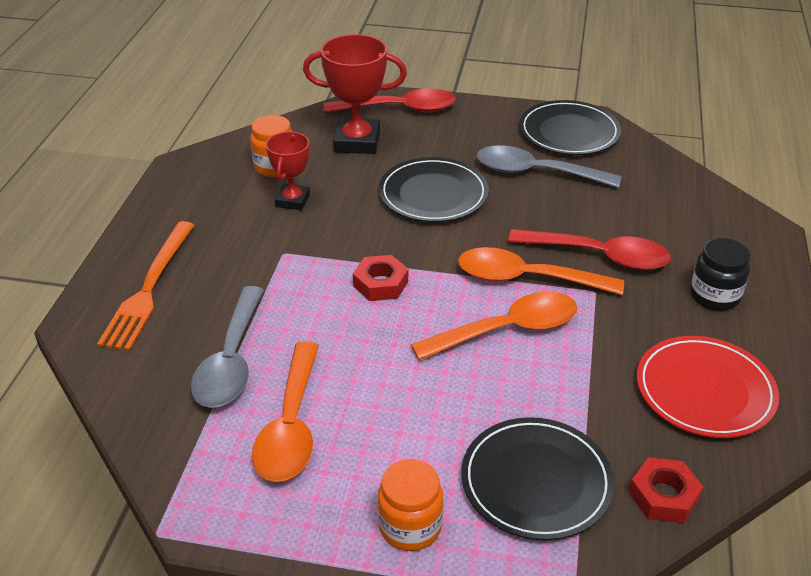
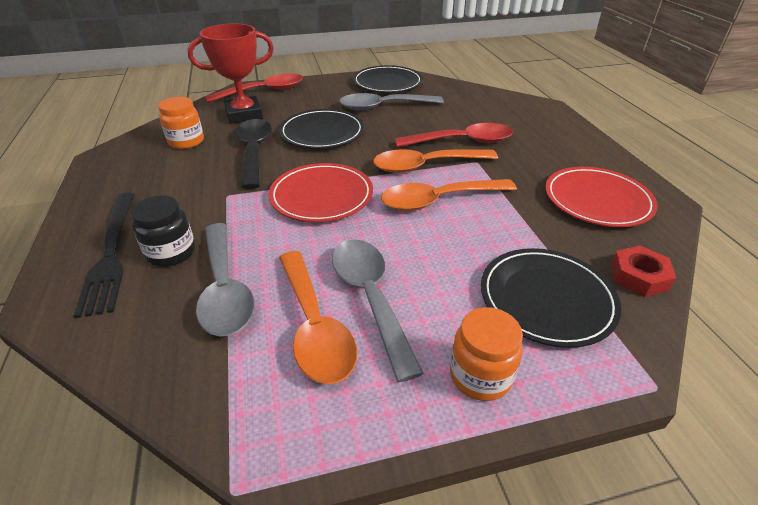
camera: 25 degrees left, 0 degrees up
(149, 288) = (111, 253): orange fork -> black fork
(292, 201) = (214, 159): red trophy -> none
(340, 201) = (254, 151): none -> black spoon
(359, 416) = (370, 298): none -> grey spoon
(380, 284) = (321, 196): red nut -> red plate
(507, 330) = (438, 200): orange spoon -> orange spoon turned 150 degrees counterclockwise
(714, 296) = (551, 146): black jar -> black jar (171, 253)

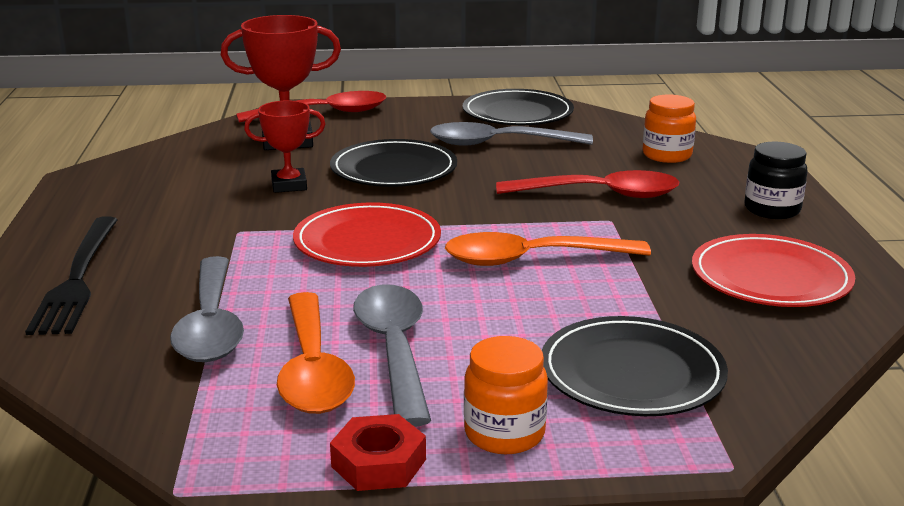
camera: 10 degrees right, 15 degrees down
(171, 253) = (152, 284): black jar -> black jar (772, 210)
(186, 141) = (198, 167): orange jar -> orange jar (667, 155)
(254, 151) = (289, 185): black spoon -> red trophy
(426, 166) = (531, 219): orange spoon -> none
(638, 276) = (778, 363): red nut -> red nut (378, 463)

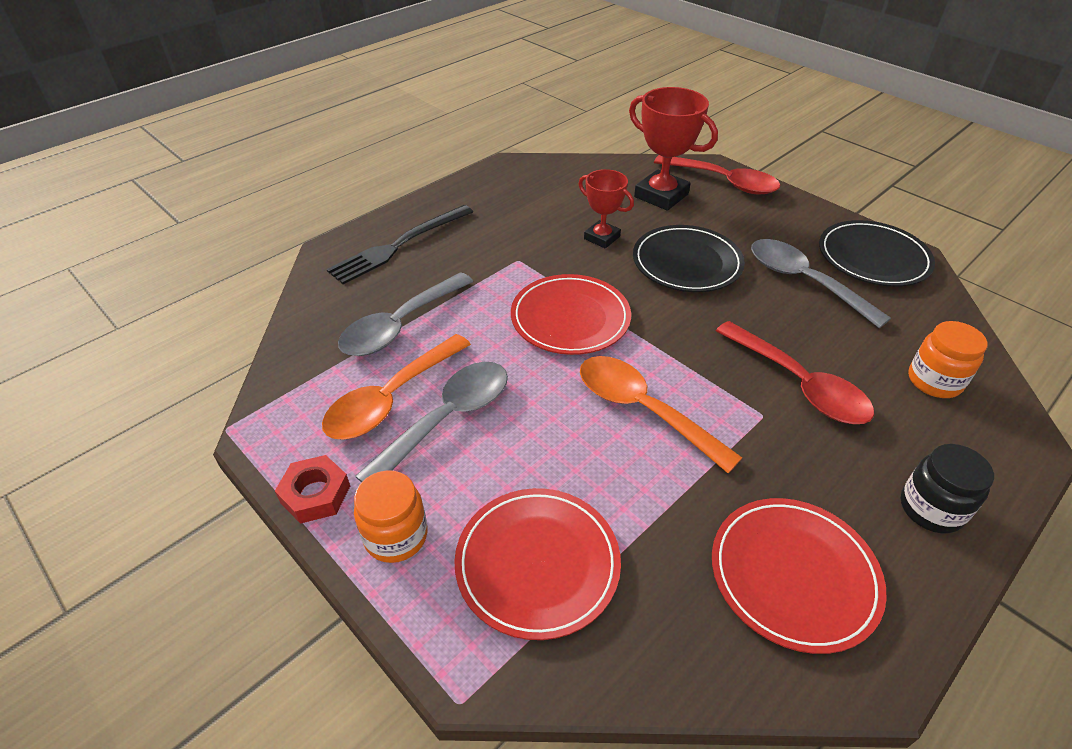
camera: 50 degrees right, 20 degrees up
(632, 373) = (537, 563): black plate -> red plate

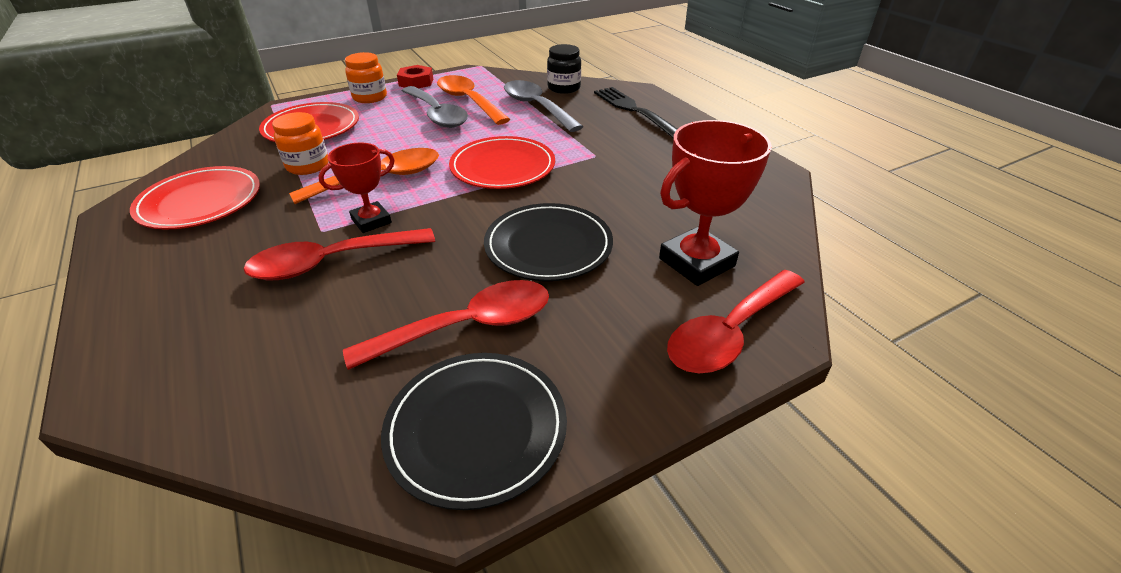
camera: 105 degrees right, 5 degrees down
(602, 238) = (615, 203): red trophy -> red trophy (371, 221)
(804, 281) = (467, 326): grey spoon -> red spoon
(931, 509) = (152, 284): black jar -> black jar (564, 88)
(934, 381) = (242, 364): orange jar -> orange jar (308, 166)

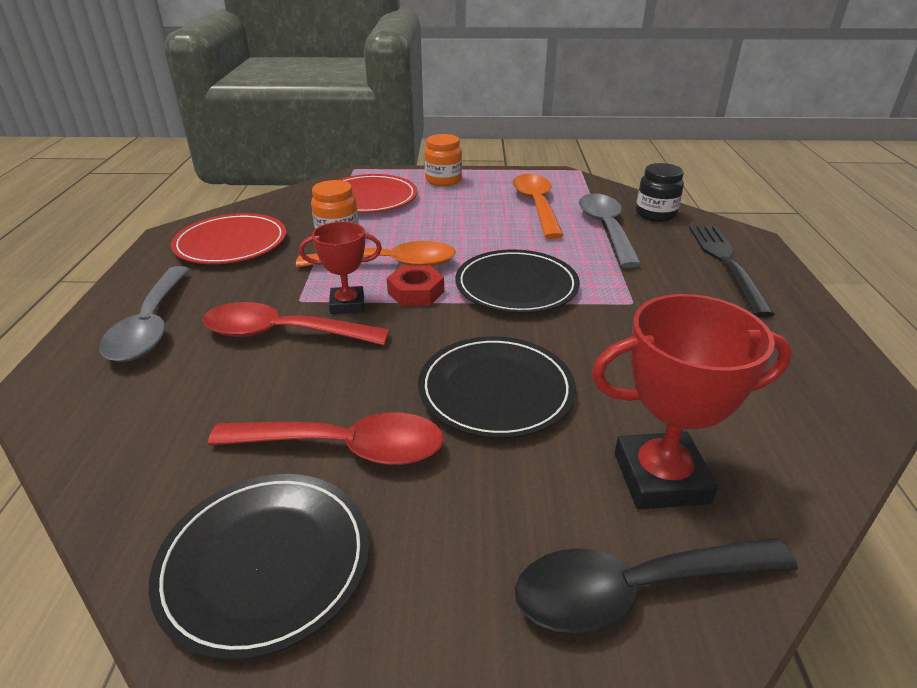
camera: 30 degrees right, 5 degrees down
(416, 82) = (499, 174): red nut -> red nut (416, 292)
(437, 114) = (493, 212): grey spoon -> grey spoon (151, 325)
(503, 167) = (516, 286): red plate -> black plate
(730, 332) = (634, 590): red spoon -> black spoon

